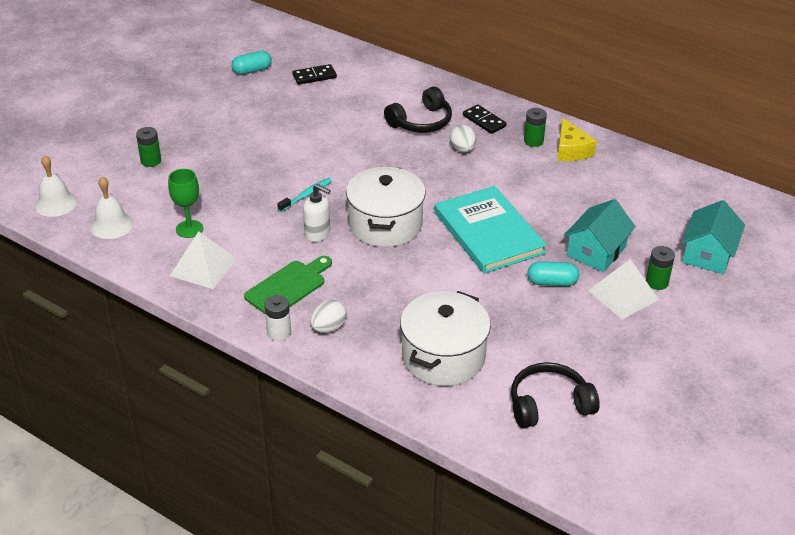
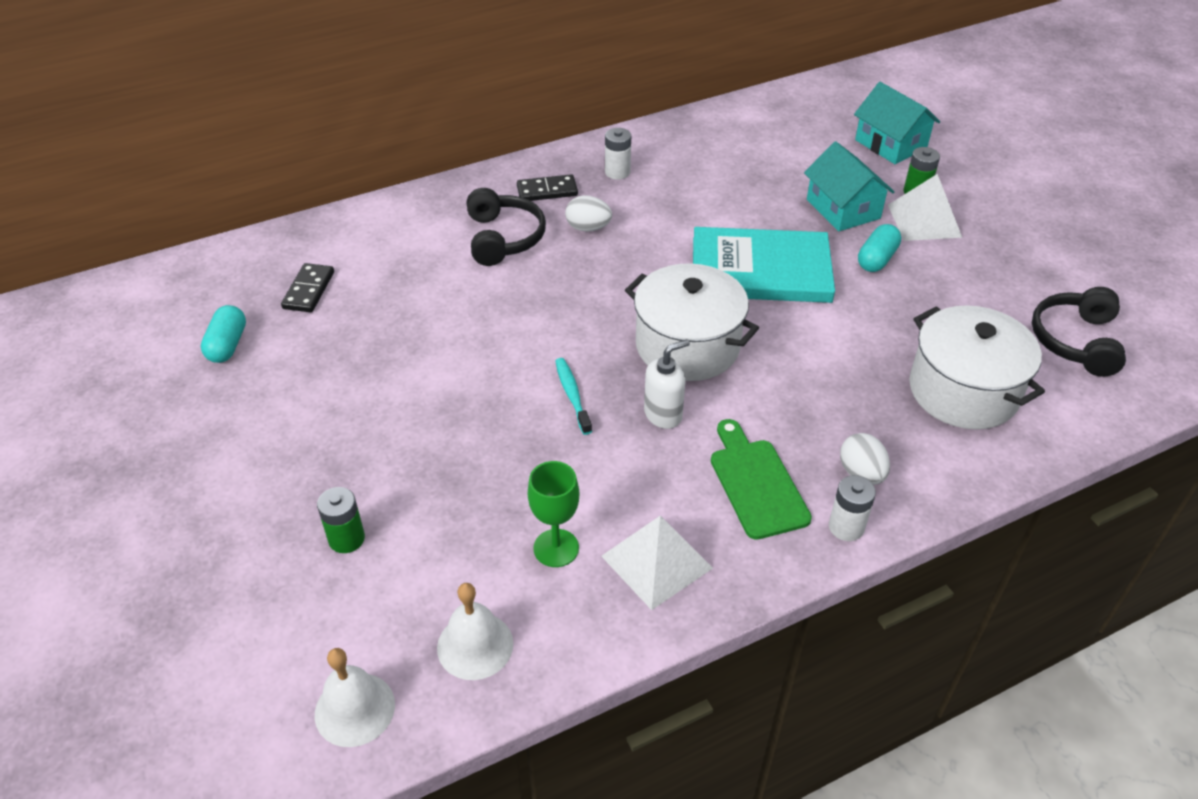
camera: 60 degrees left, 5 degrees up
(533, 141) = (617, 172): green battery -> white battery
(571, 150) = (656, 154): yellow cheese -> none

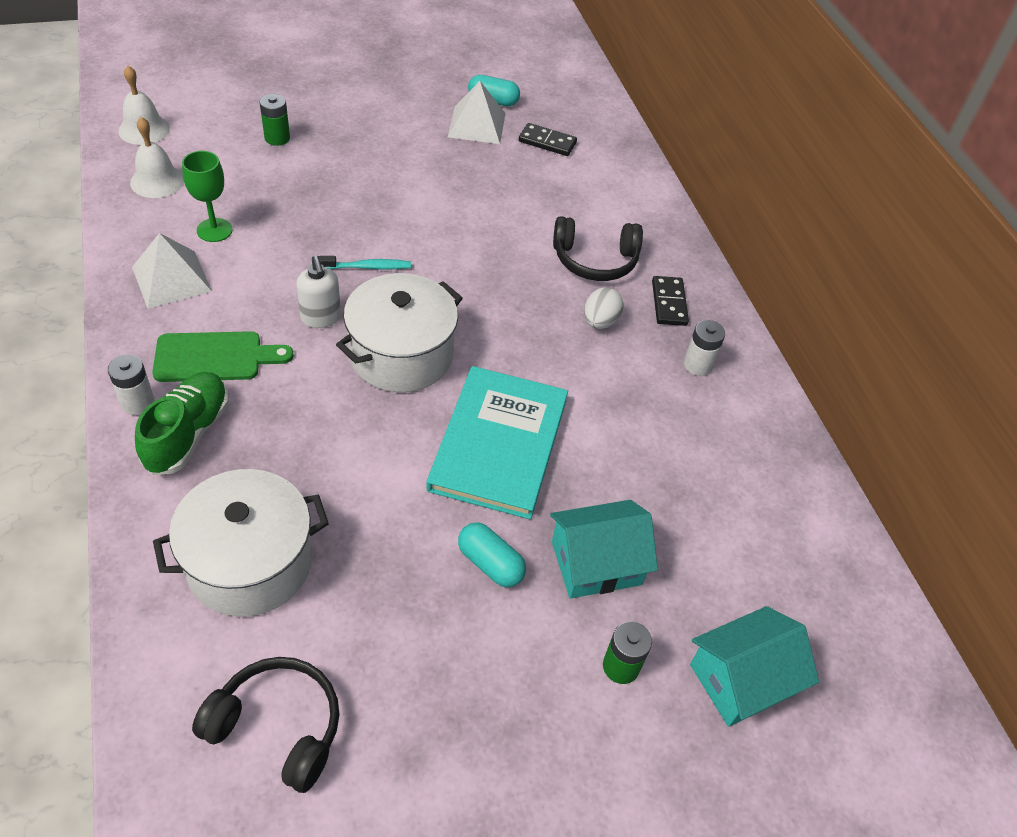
camera: 95 degrees right, 5 degrees up
(861, 473) = (188, 434): white egg -> green shoe
(924, 221) = (555, 650): white pyramid -> white pyramid (476, 125)

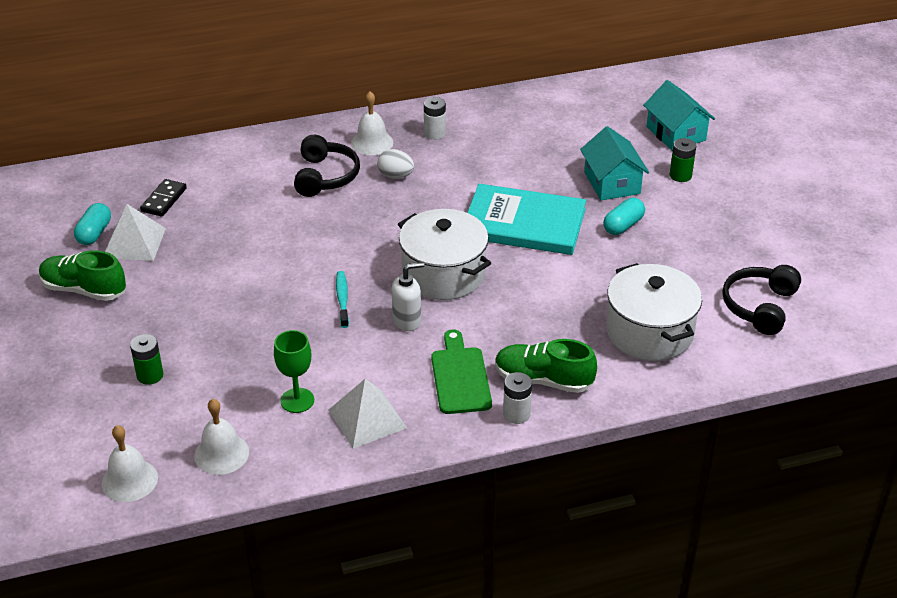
camera: 85 degrees left, 10 degrees down
(407, 98) = (84, 290): none -> green shoe
(669, 303) = (372, 142): black domino -> white bell

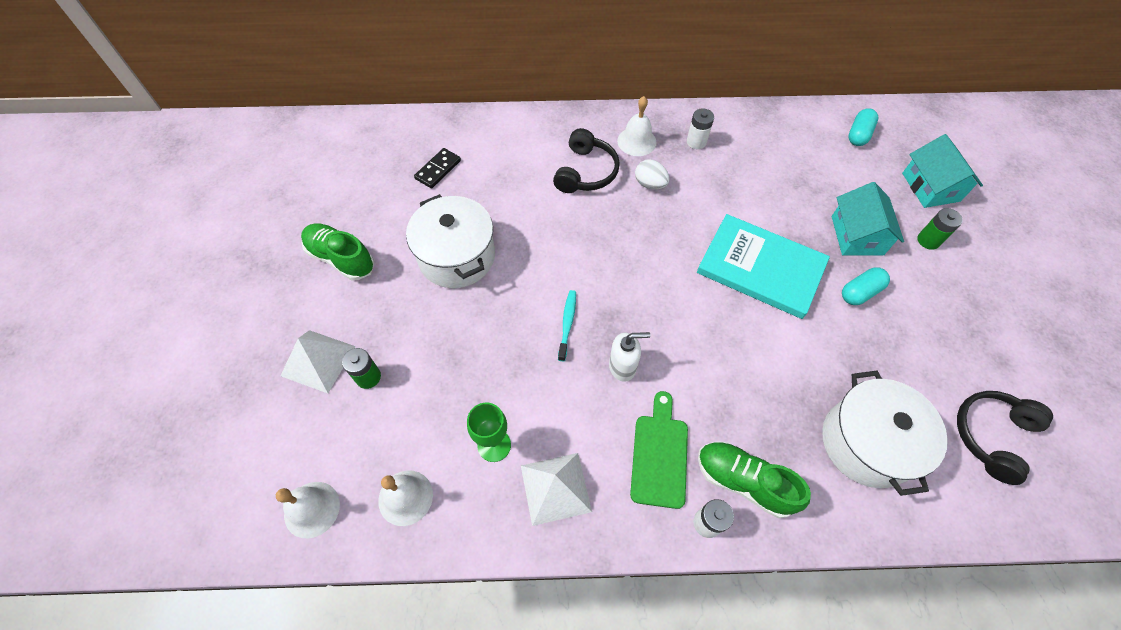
camera: 15 degrees right, 20 degrees up
(94, 233) = (369, 195): turquoise capsule -> turquoise capsule (858, 135)
(134, 243) = (399, 213): white pyramid -> white pyramid (318, 361)
(443, 274) = (670, 314): white pot -> white pot (457, 256)

